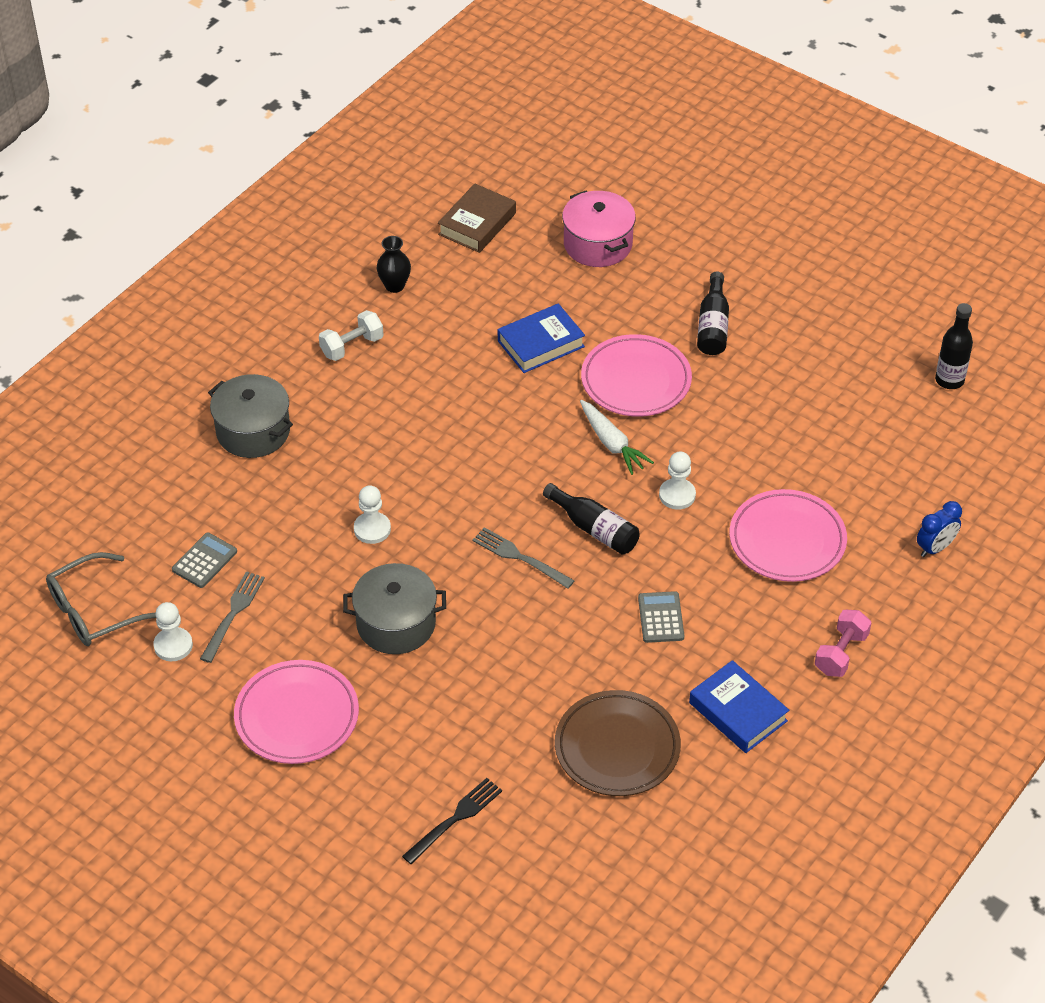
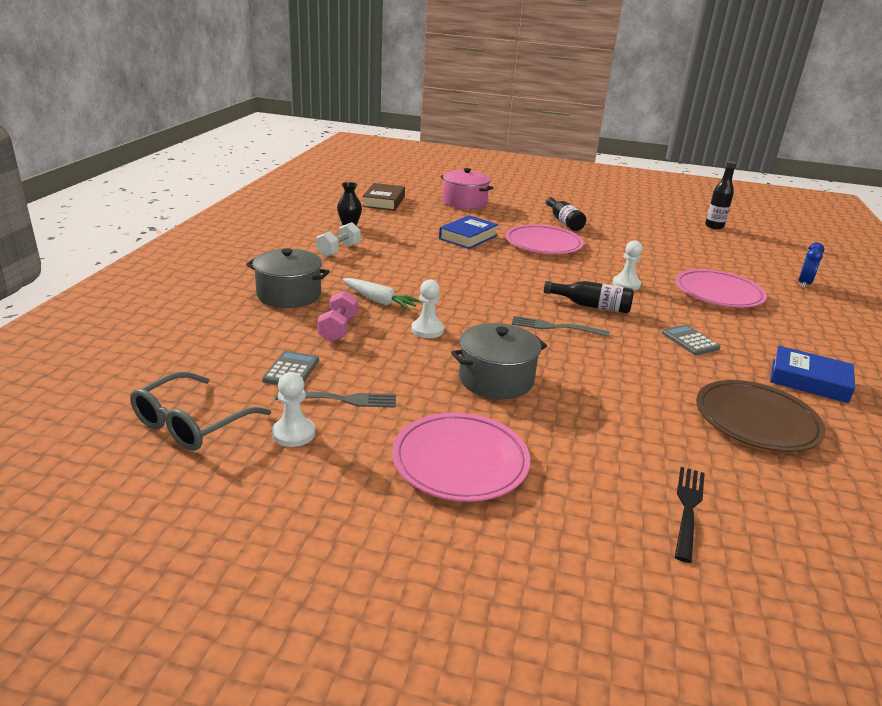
camera: 25 degrees left, 20 degrees down
(233, 614) = (341, 399): grey fork -> grey fork turned 90 degrees clockwise
(612, 443) = (558, 269): white carrot -> white carrot (379, 301)
(841, 653) = (826, 337): pink dumbbell -> pink dumbbell (338, 329)

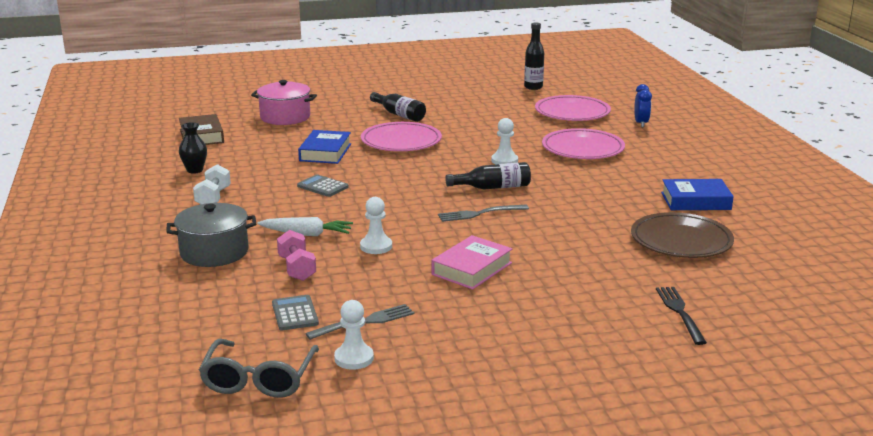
camera: 25 degrees left, 5 degrees down
(460, 461) = (502, 335): pink plate -> pink plate (572, 113)
(496, 379) = (472, 269): grey pot -> pink book
(690, 341) = (591, 195): grey calculator -> grey calculator (322, 186)

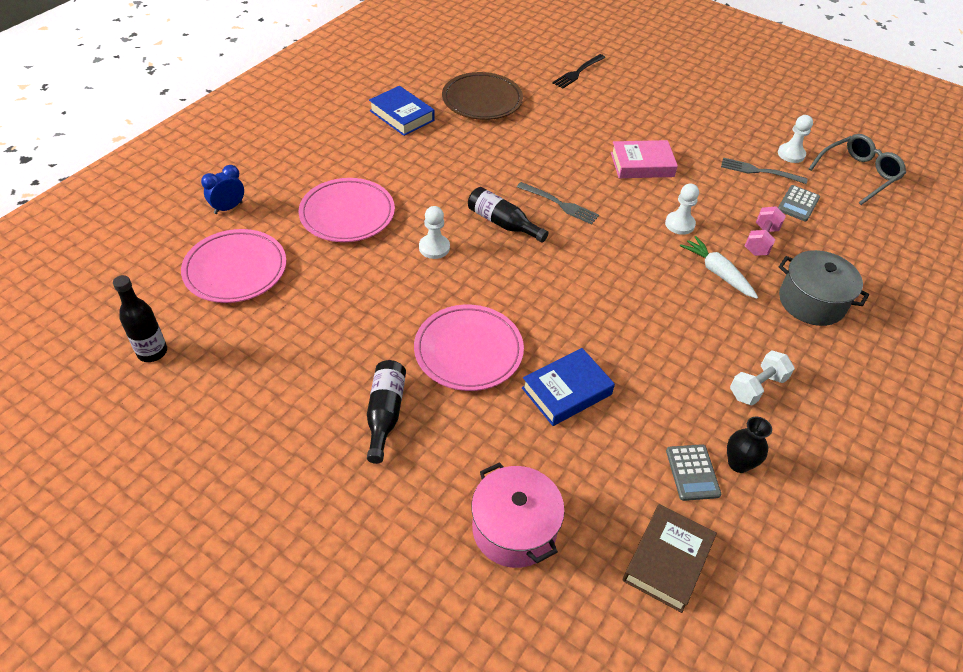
camera: 135 degrees left, 25 degrees up
(322, 186) = (637, 329): grey calculator -> grey calculator (692, 472)

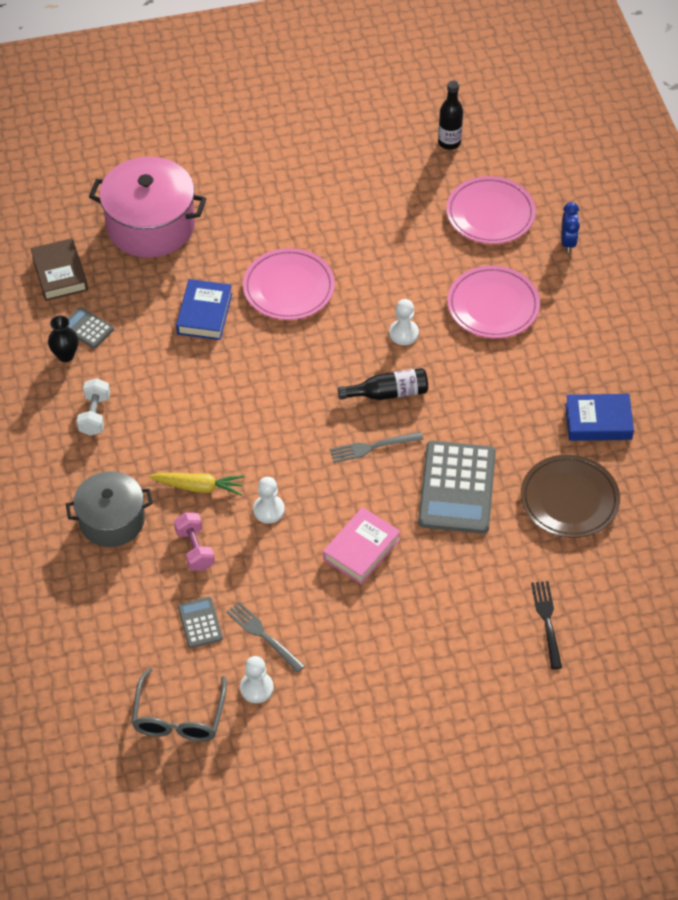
camera: 135 degrees right, 5 degrees up
(385, 414) = (285, 219): black bottle -> none
(514, 529) = (151, 225): pink pot -> pink pot, size x1.51
(538, 148) = (457, 488): none -> grey calculator
(717, 272) = (199, 487): white carrot -> yellow carrot
(759, 171) = (263, 635): grey fork -> grey fork turned 105 degrees counterclockwise

